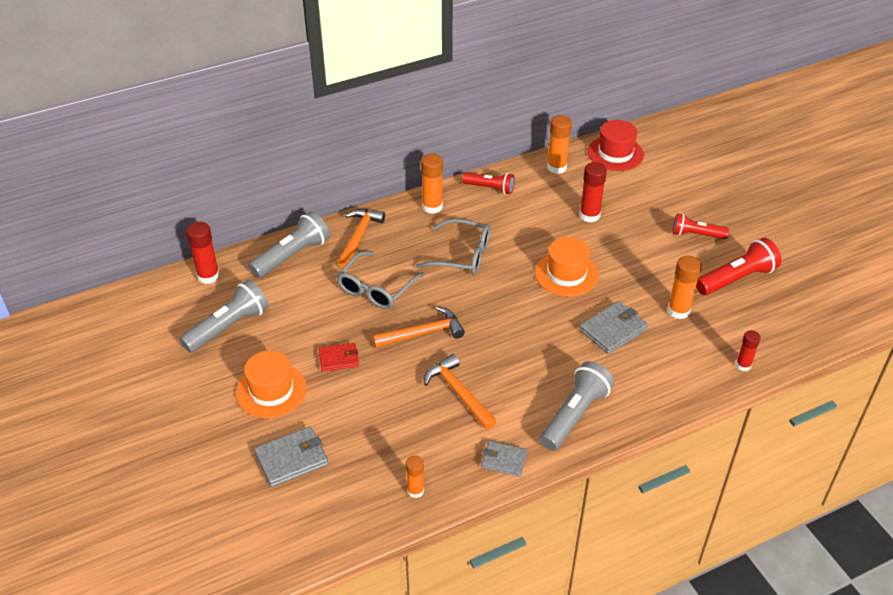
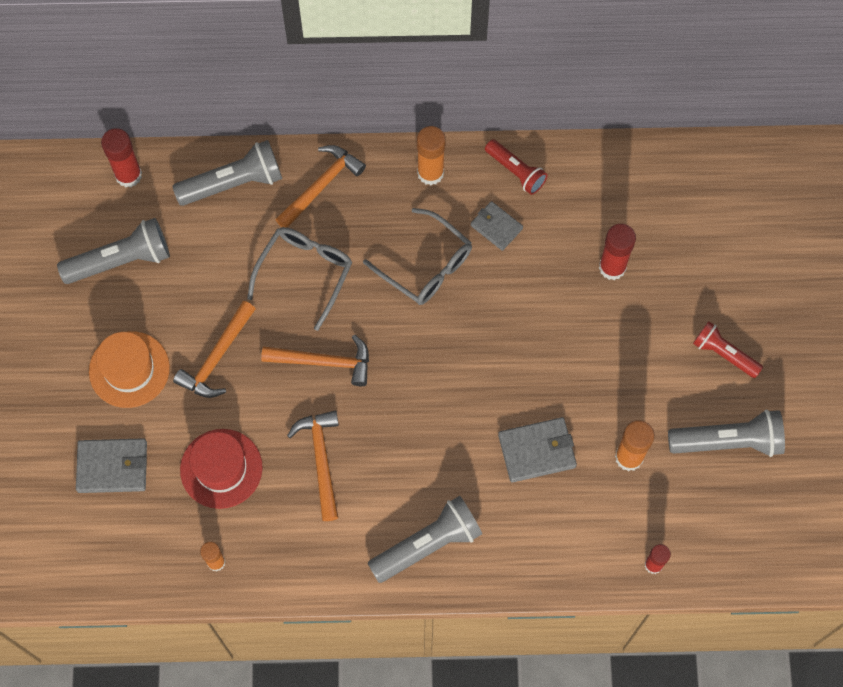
camera: 25 degrees right, 25 degrees up
(339, 359) = (217, 357): red wallet -> orange hammer
(376, 288) = (304, 274): grey glasses -> grey glasses turned 150 degrees clockwise
(504, 460) = (323, 566): grey wallet -> grey wallet (496, 227)
(556, 167) = (618, 170): orange glue stick -> none
(566, 274) = (531, 347): orange hat -> none
(615, 153) = (707, 177): red hat -> red hat (221, 468)
(736, 279) = (728, 442): red flashlight -> grey flashlight

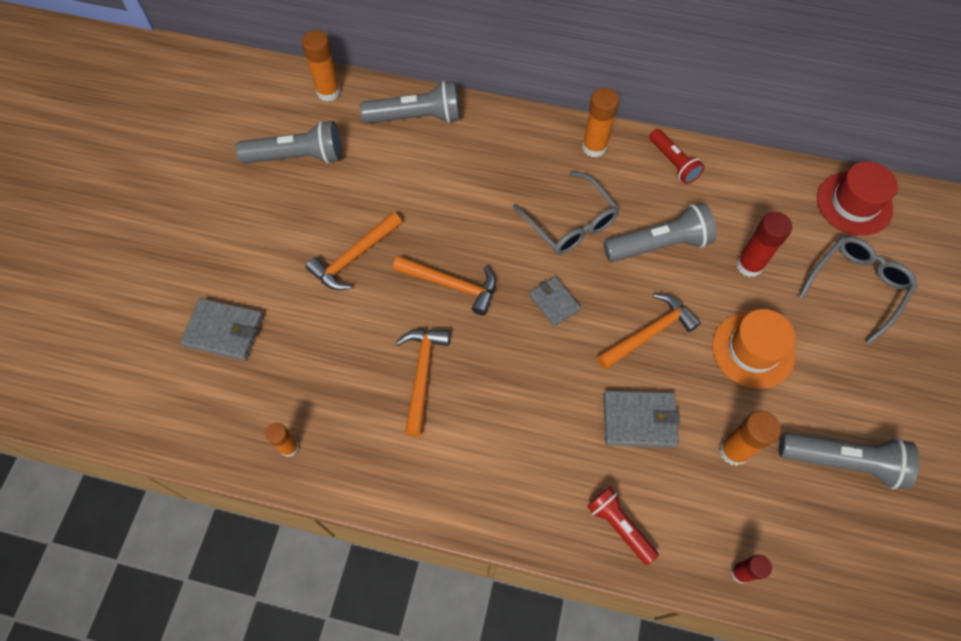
camera: 15 degrees right, 5 degrees down
(128, 175) = (328, 92): red glue stick -> orange glue stick
(129, 369) = (271, 248): orange hat -> orange hat (753, 350)
(221, 468) = (324, 358): red hat -> red hat (854, 203)
(304, 274) = (456, 204): grey glasses -> grey glasses (856, 287)
(321, 185) = (493, 136): orange hammer -> orange hammer (649, 333)
(428, 545) = (505, 486): grey flashlight -> grey flashlight (659, 245)
(496, 227) = (644, 205): grey wallet -> grey wallet (554, 302)
(724, 354) = (850, 372): red flashlight -> red flashlight (619, 526)

